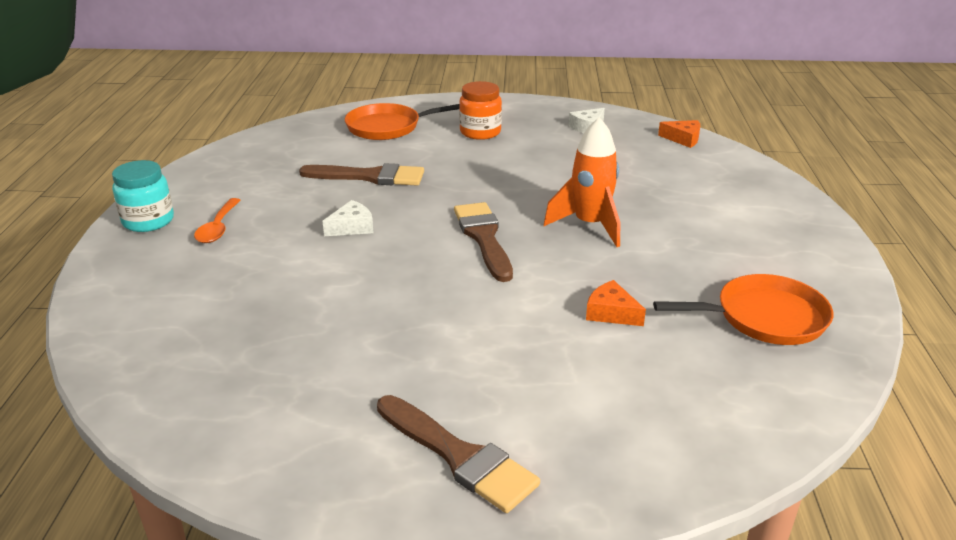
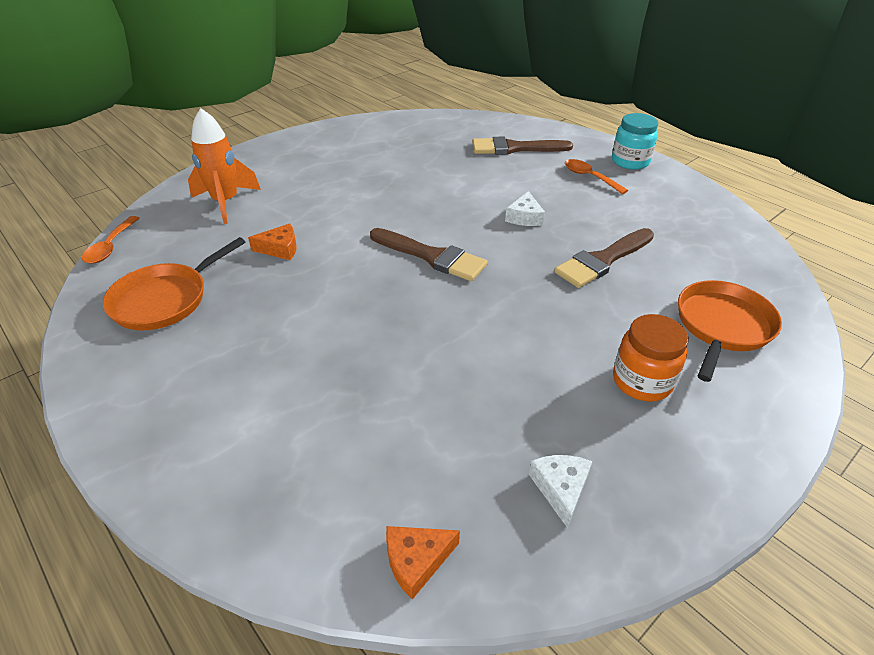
camera: 135 degrees right, 10 degrees up
(459, 456) = (289, 158): brown brush -> brown brush (515, 148)
(590, 225) = (370, 313): orange rocket -> orange rocket (226, 202)
(814, 420) = (111, 246): none -> orange spoon

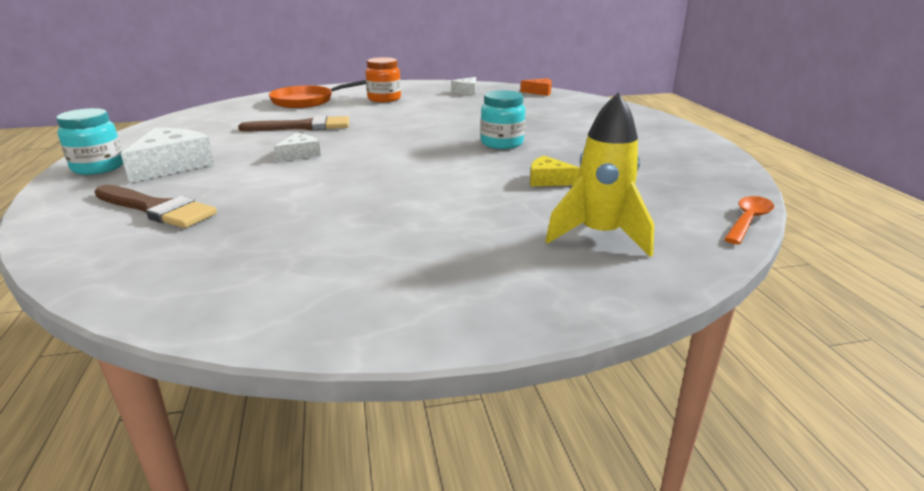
camera: 150 degrees left, 15 degrees down
(164, 300) = (666, 171): orange pan -> none
(226, 202) = (600, 236): orange rocket -> yellow rocket
(280, 249) = (548, 180): orange cheese -> yellow cheese
(358, 299) = (502, 143): none -> turquoise jar
(432, 256) = (418, 150): brown brush -> none
(589, 177) = (171, 165): orange spoon -> white cheese

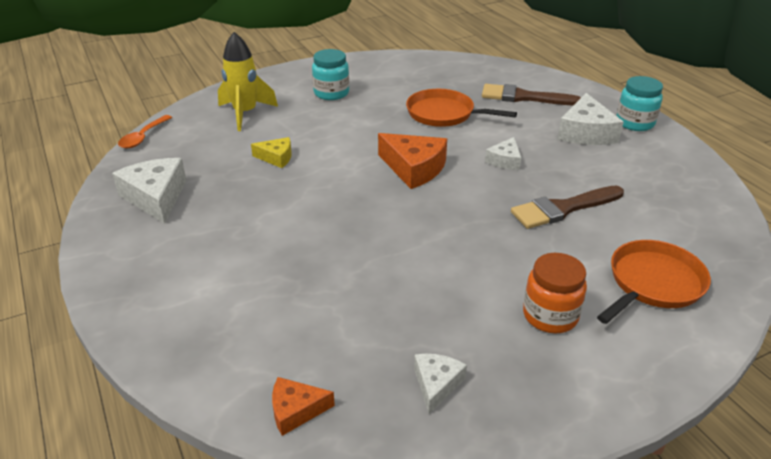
camera: 165 degrees right, 10 degrees up
(301, 201) = (443, 114): none -> orange pan
(399, 158) = (414, 168): none -> orange cheese
(502, 143) = (326, 208): turquoise jar -> turquoise jar (331, 93)
(675, 164) = (156, 197): none -> white cheese

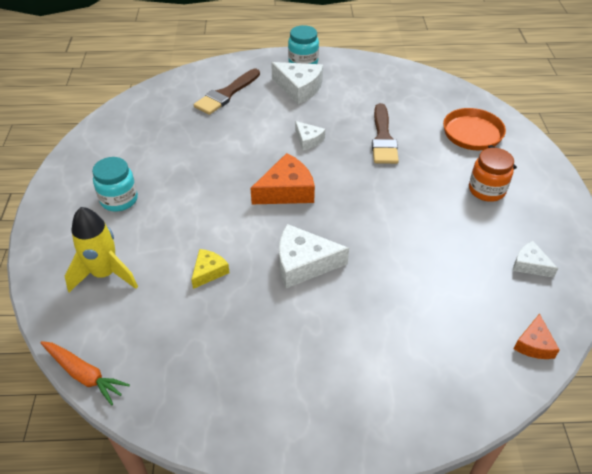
camera: 65 degrees left, 10 degrees up
(143, 137) = (84, 374): orange spoon -> orange carrot
(156, 197) = (217, 382): white cheese -> white cheese (303, 263)
(443, 114) = (216, 144): orange pan -> none

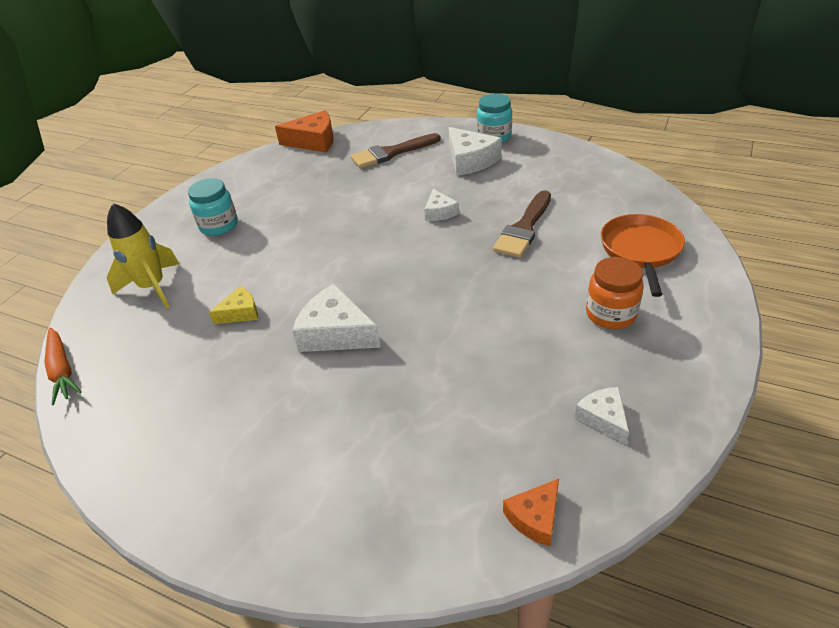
camera: 30 degrees right, 5 degrees down
(286, 190) = (377, 256): orange cheese -> orange cheese (314, 141)

